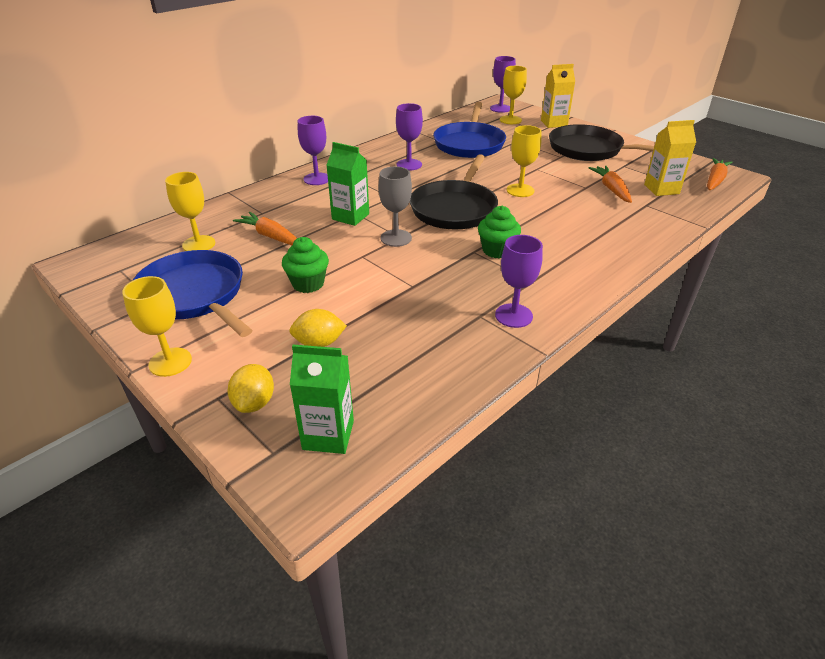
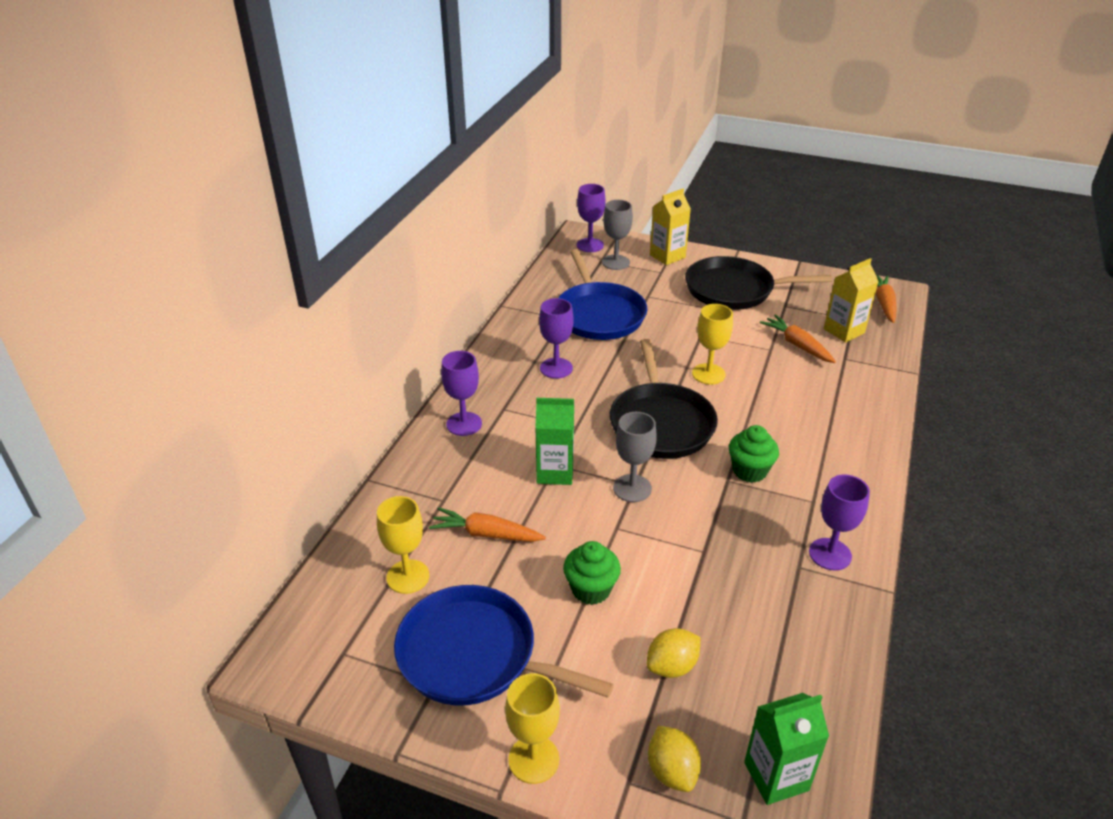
camera: 25 degrees left, 0 degrees up
(510, 120) = (615, 262): yellow goblet -> grey goblet

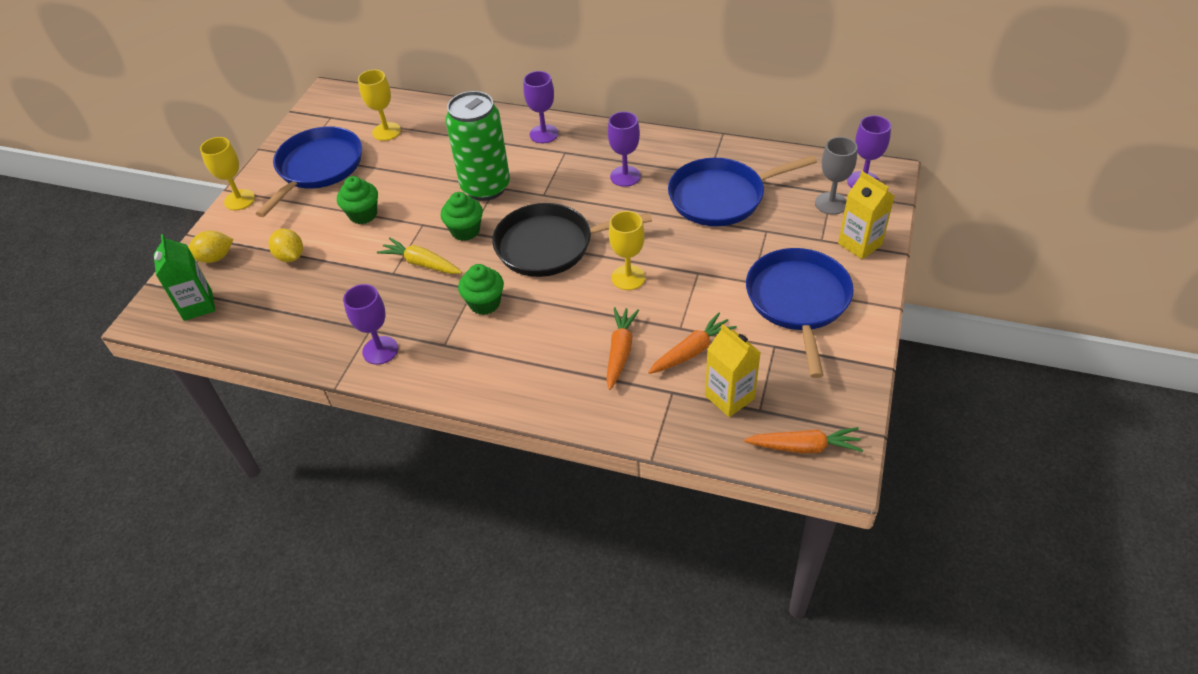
camera: 90 degrees right, 10 degrees up
(486, 534) = (422, 160): orange carrot -> orange carrot (620, 351)
(555, 472) = (486, 187): green carton -> green can
(632, 488) = (465, 231): grey goblet -> green cupcake
(687, 525) = (421, 263): none -> yellow carrot
(734, 290) = (798, 301): black pan -> blue pan

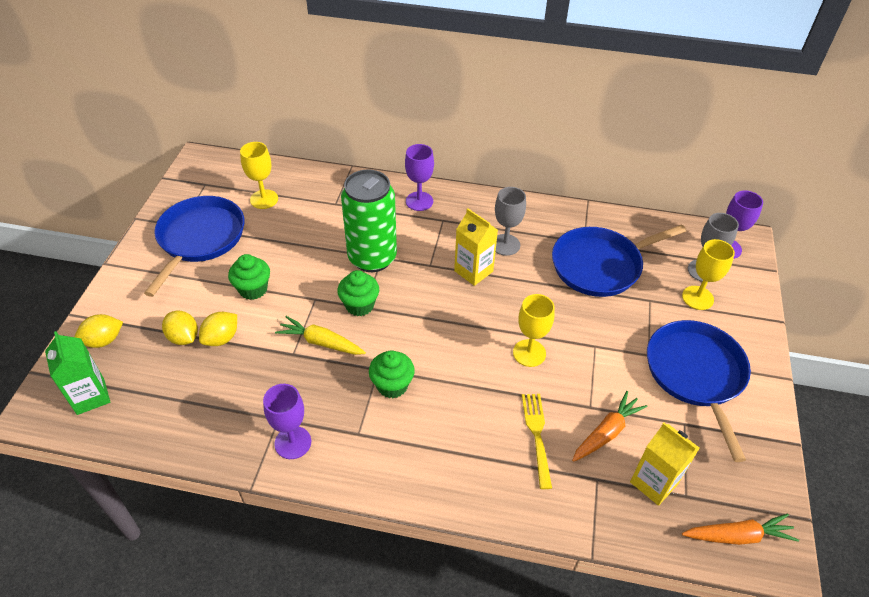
camera: 10 degrees left, 0 degrees up
(239, 200) = (122, 275): yellow goblet -> yellow goblet (697, 298)
(326, 258) = (221, 338): none -> yellow lemon
(550, 245) = (446, 320): black pan -> none
(620, 351) = (537, 435): orange carrot -> yellow fork
(625, 176) = (505, 245): purple goblet -> grey goblet
(860, 244) = (738, 312): yellow carton -> yellow carton (473, 271)

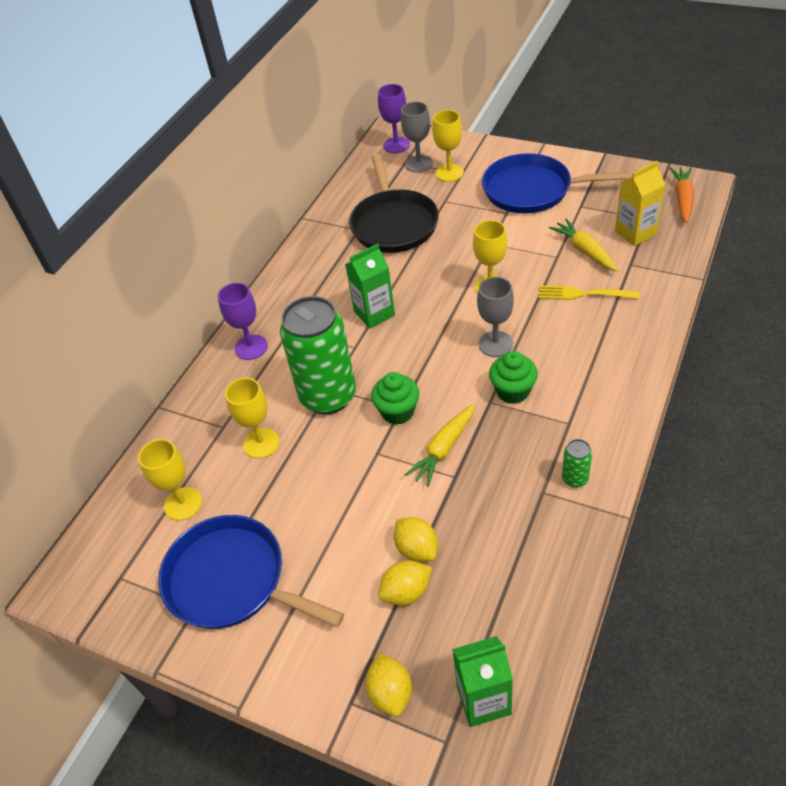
camera: 70 degrees left, 0 degrees up
(253, 289) = (344, 516): green cupcake -> none
(293, 442) = (575, 479): purple goblet -> green can
(320, 228) = (261, 443): none -> yellow goblet
(473, 271) = (374, 313): yellow carton -> green carton
(505, 245) = (344, 285): grey goblet -> grey goblet (495, 344)
(600, 265) = (393, 223): blue pan -> black pan
(606, 432) = (584, 251): orange carrot -> yellow carrot

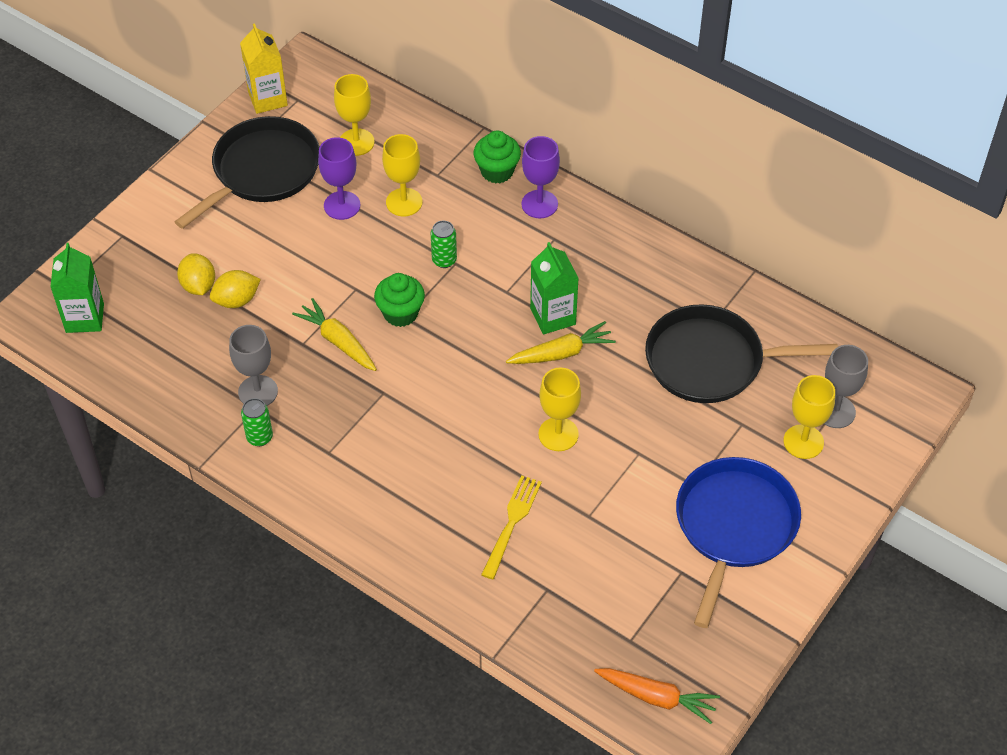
camera: 95 degrees right, 5 degrees up
(232, 580) = (262, 171): blue pan -> black pan
(328, 396) = (444, 260): green can -> green can, size x0.40
(390, 693) = (117, 261): yellow lemon -> none
(396, 145) = (889, 394): purple goblet -> purple goblet (342, 205)
(495, 344) = (463, 417): grey goblet -> grey goblet (258, 392)
(513, 391) = (389, 415): green cupcake -> green cupcake (497, 171)
(584, 251) = (589, 548): yellow carrot -> yellow carrot (561, 353)
(635, 233) = (605, 615): yellow carton -> yellow carton (267, 99)

